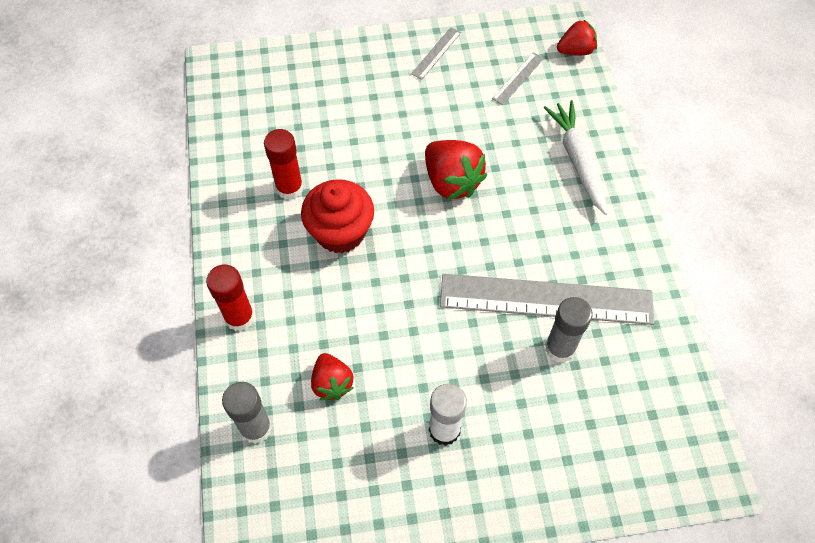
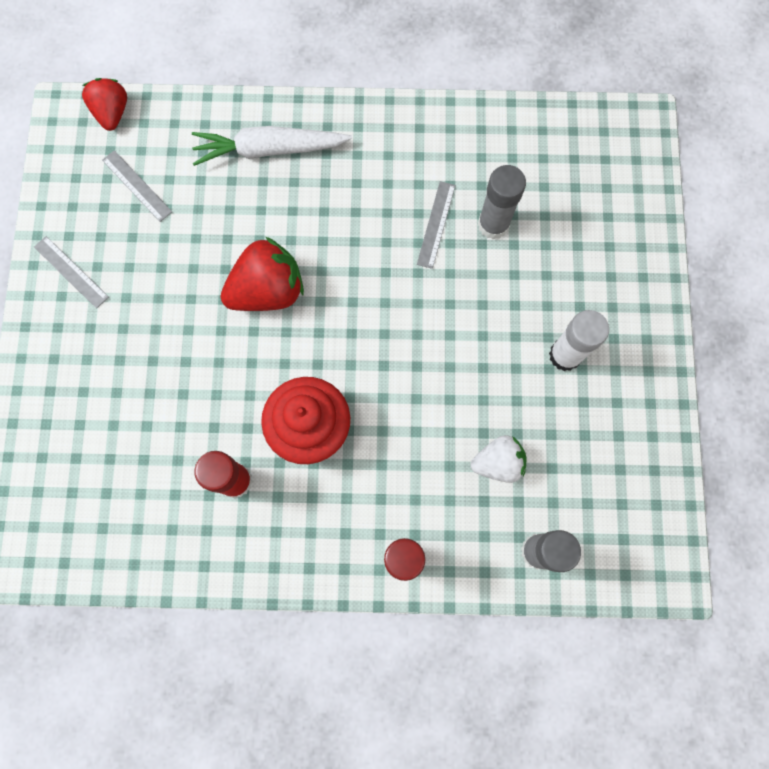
camera: 80 degrees left, 15 degrees up
(332, 383) = (498, 462): red strawberry -> white strawberry
(546, 299) = (436, 224): grey ruler -> grey ruler, size x0.41

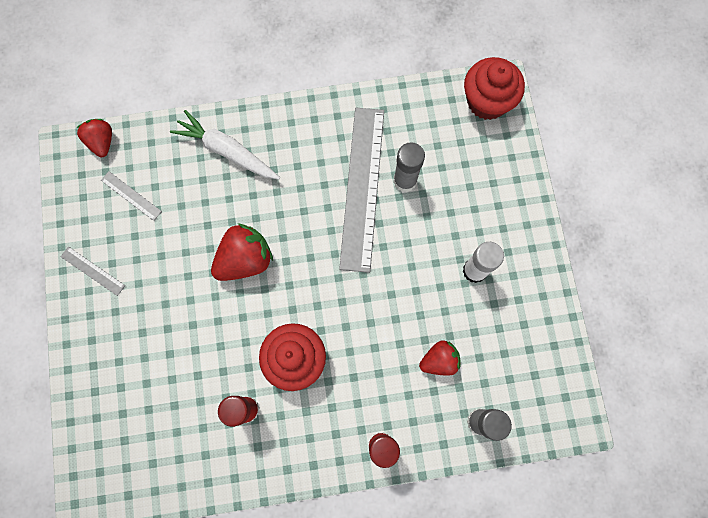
camera: 10 degrees left, 0 degrees up
(269, 150) = (227, 151): white carrot -> white carrot turned 45 degrees clockwise
(436, 224) = (362, 188): grey ruler -> grey ruler, size x2.43
(498, 462) = (439, 360): white strawberry -> red strawberry
(619, 140) = (487, 101): none -> red cupcake

